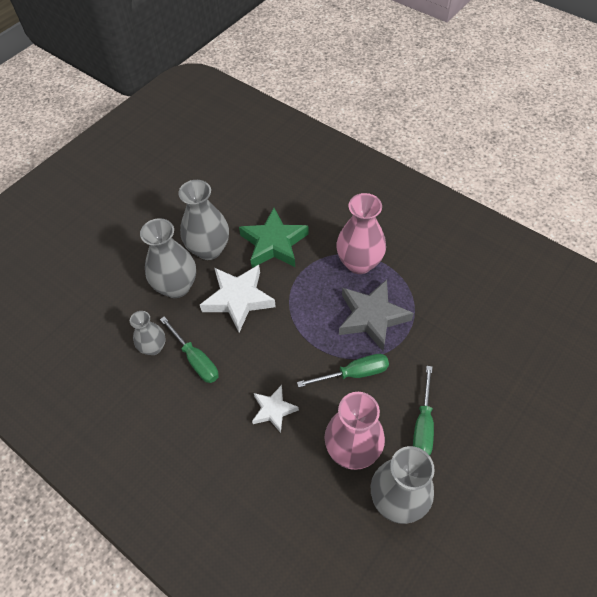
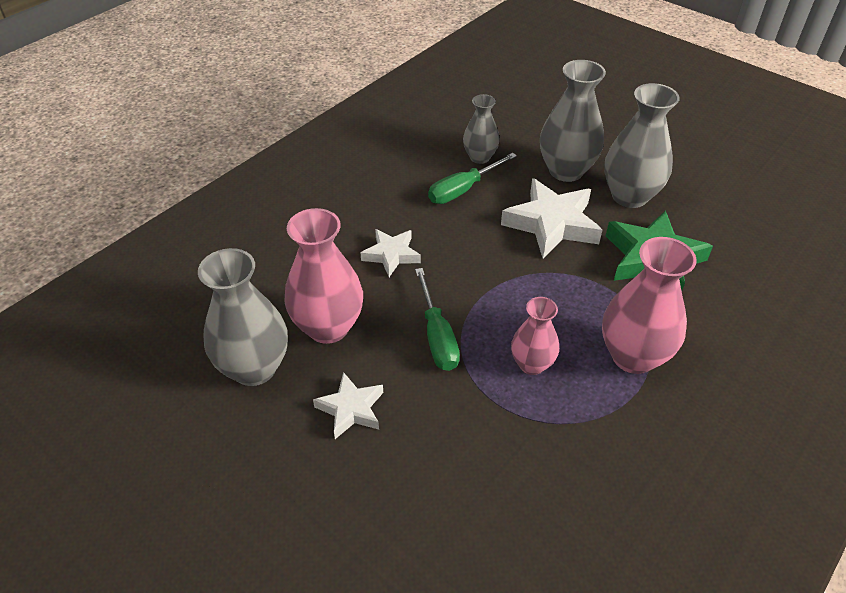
camera: 90 degrees right, 10 degrees down
(372, 317) = (532, 364): grey star -> pink vase
(423, 425) = (351, 409): green screwdriver -> white star

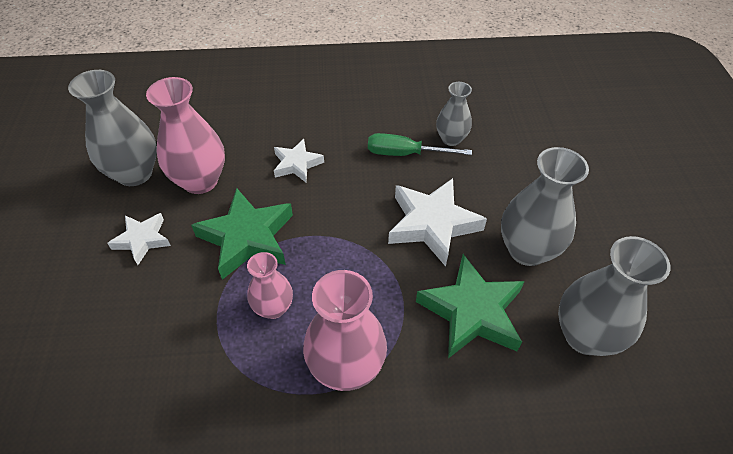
camera: 45 degrees right, 5 degrees up
(437, 336) = (247, 238): green screwdriver -> green star
(566, 171) = (503, 193): grey vase -> grey vase (585, 335)

